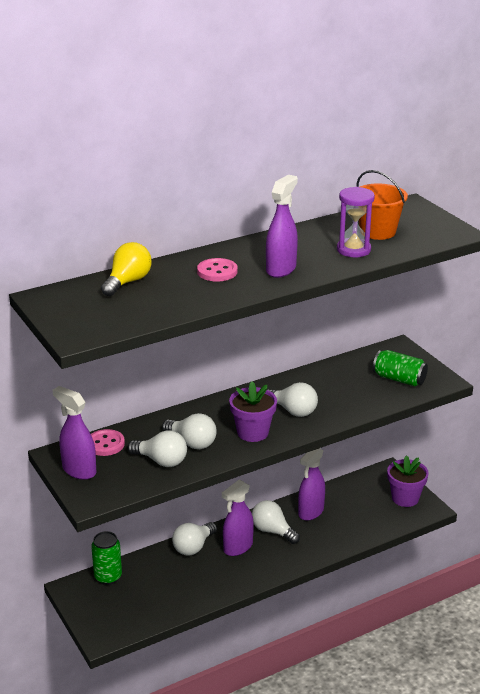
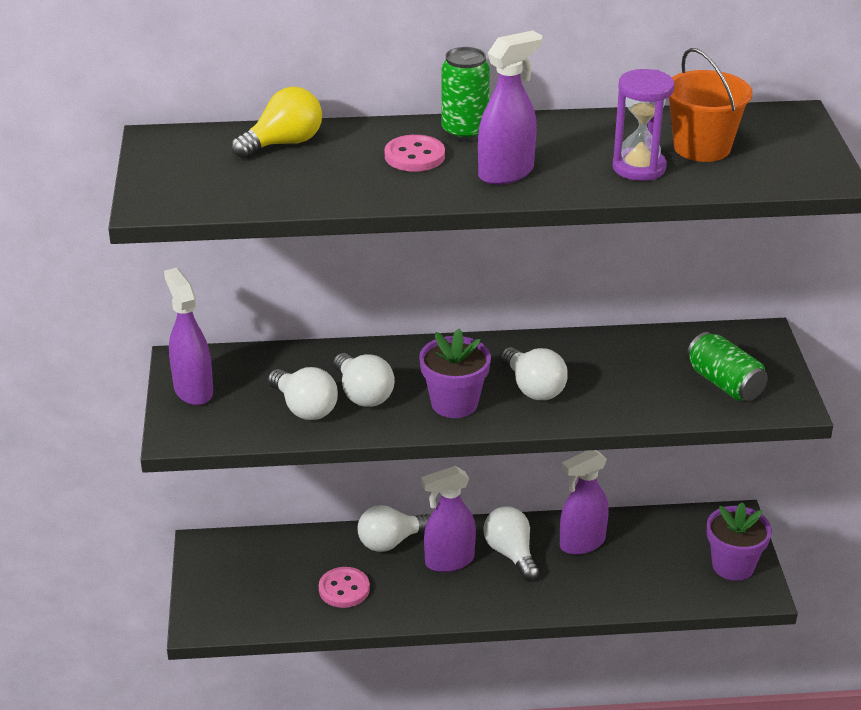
camera: 25 degrees right, 5 degrees up
(105, 444) = (251, 364): pink button -> pink button (344, 589)
(108, 577) = (257, 546): green can -> green can (464, 132)

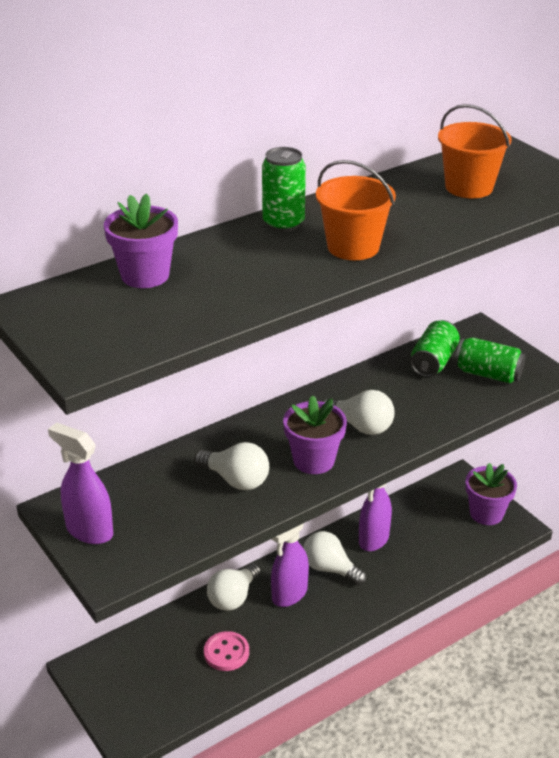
camera: 30 degrees left, 0 degrees up
(283, 143) = (145, 275): yellow light bulb -> purple flower pot
(304, 408) = (199, 510): white light bulb -> none
(414, 156) = (266, 254): pink button -> none
(506, 173) = (353, 247): purple spray bottle -> orange bucket
(639, 168) = (443, 214): purple hourglass -> none
(675, 351) = (433, 362): none -> green can

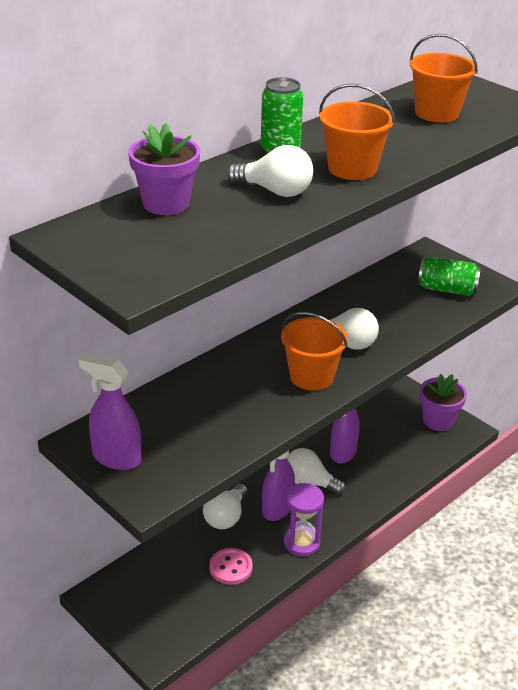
camera: 10 degrees left, 0 degrees up
(236, 480) = (244, 400): white light bulb -> white light bulb (275, 191)
(307, 634) = (301, 543): none -> purple hourglass
(313, 460) = (311, 376): purple flower pot -> orange bucket
(433, 362) = (395, 282): green can -> none

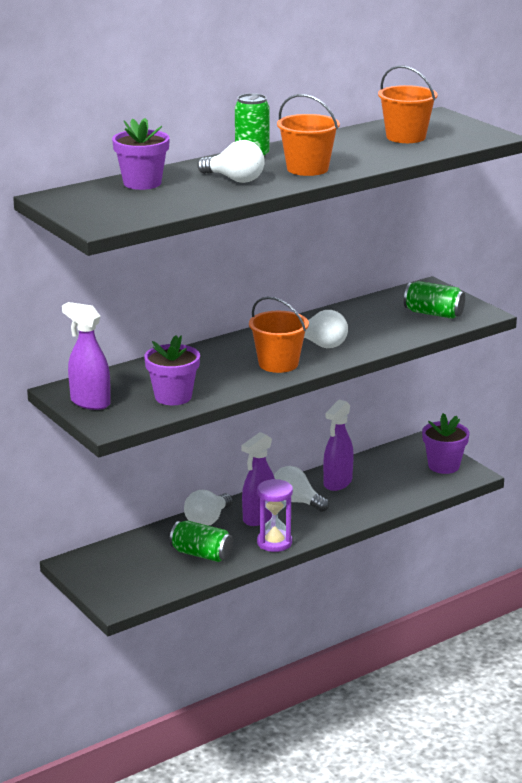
camera: 10 degrees right, 10 degrees down
(210, 440) = (173, 397): none -> purple flower pot
(231, 567) = (201, 554): pink button -> green can

